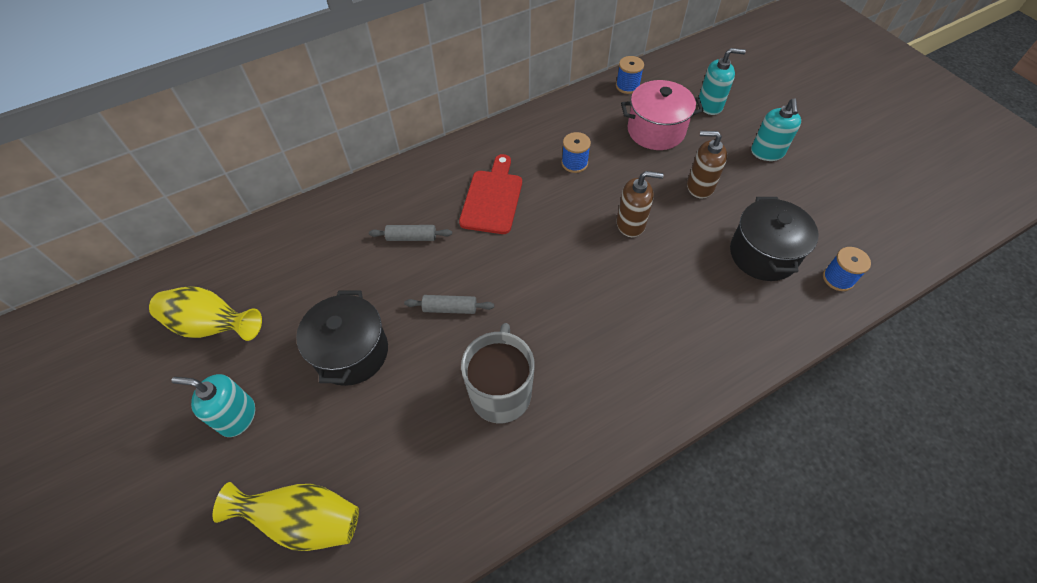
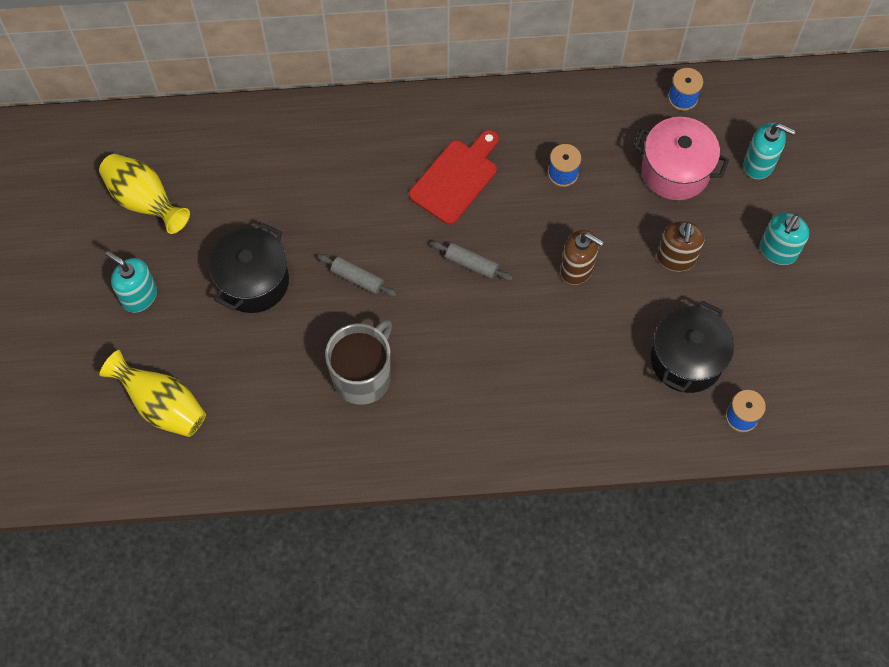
camera: 25 degrees right, 10 degrees up
(411, 237) = (356, 188): grey rolling pin -> grey rolling pin (471, 264)
(700, 186) = (676, 258): brown soap dispenser -> brown soap dispenser turned 120 degrees counterclockwise

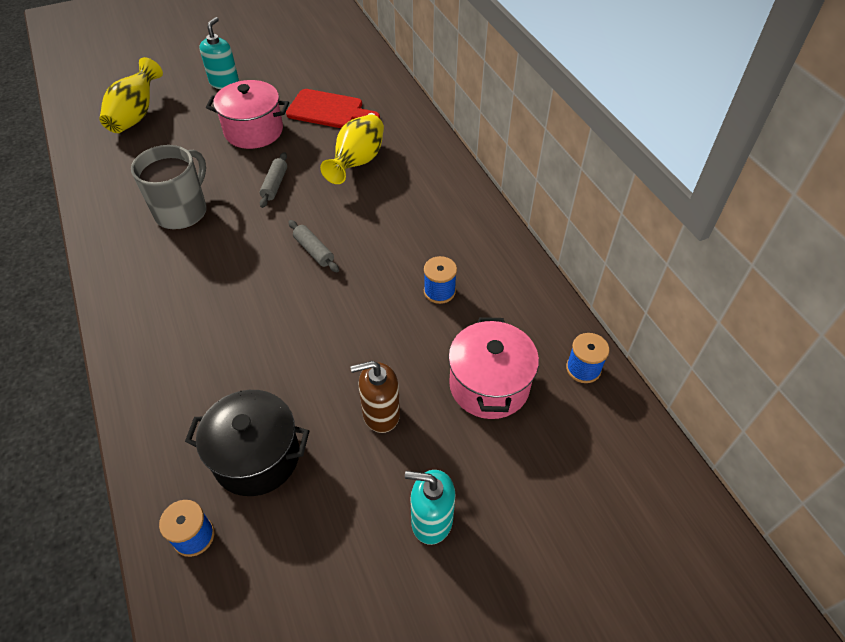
camera: 70 degrees right, 15 degrees down
(145, 201) = (303, 66): yellow vase -> yellow vase (357, 162)
(253, 281) = (254, 131): black pot -> pink pot
(363, 376) = (182, 211): grey mug -> grey mug turned 75 degrees counterclockwise
(456, 178) = (398, 219): red cutting board -> red cutting board (329, 110)
(471, 264) = (314, 251): grey rolling pin -> grey rolling pin turned 45 degrees counterclockwise
(577, 269) = (336, 330): brown soap dispenser -> none
(759, 164) = (540, 468): turquoise soap dispenser -> none

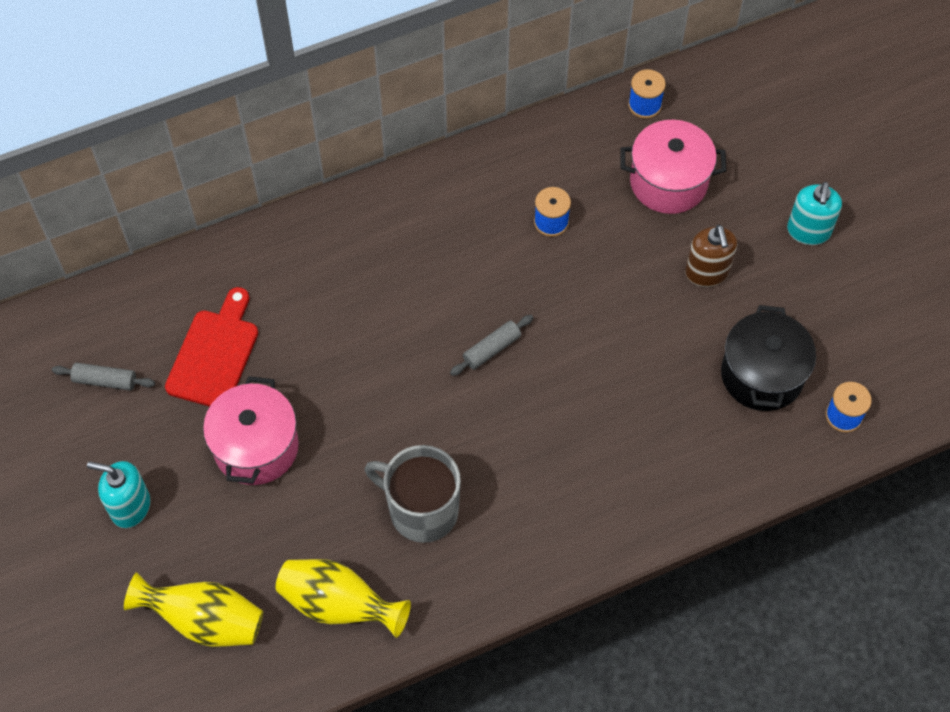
camera: 90 degrees left, 10 degrees up
(275, 185) = (372, 405): grey rolling pin -> grey rolling pin (105, 380)
(357, 162) = (332, 312): yellow vase -> yellow vase (339, 605)

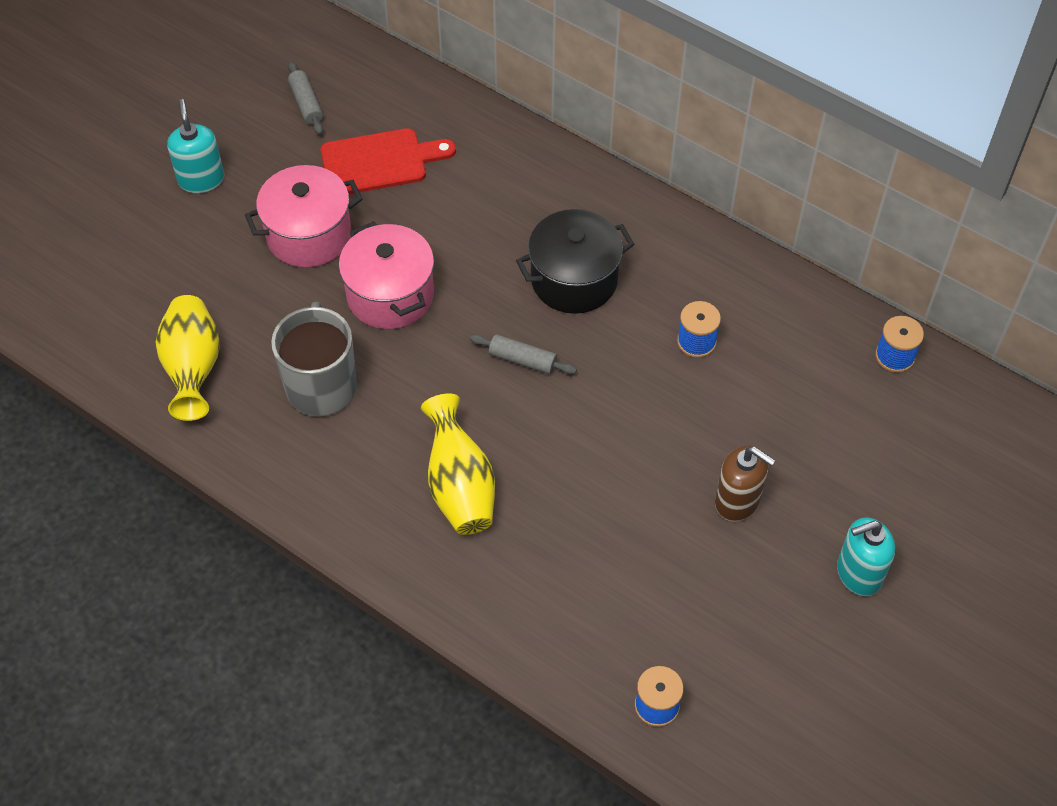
camera: 60 degrees right, 5 degrees down
(205, 621) = (126, 281): yellow vase -> yellow vase (459, 486)
(668, 182) = (819, 419): pink pot -> pink pot (390, 295)
(707, 273) = (737, 501): brown soap dispenser -> brown soap dispenser turned 105 degrees counterclockwise
(762, 375) = (652, 605): black pot -> black pot (574, 280)

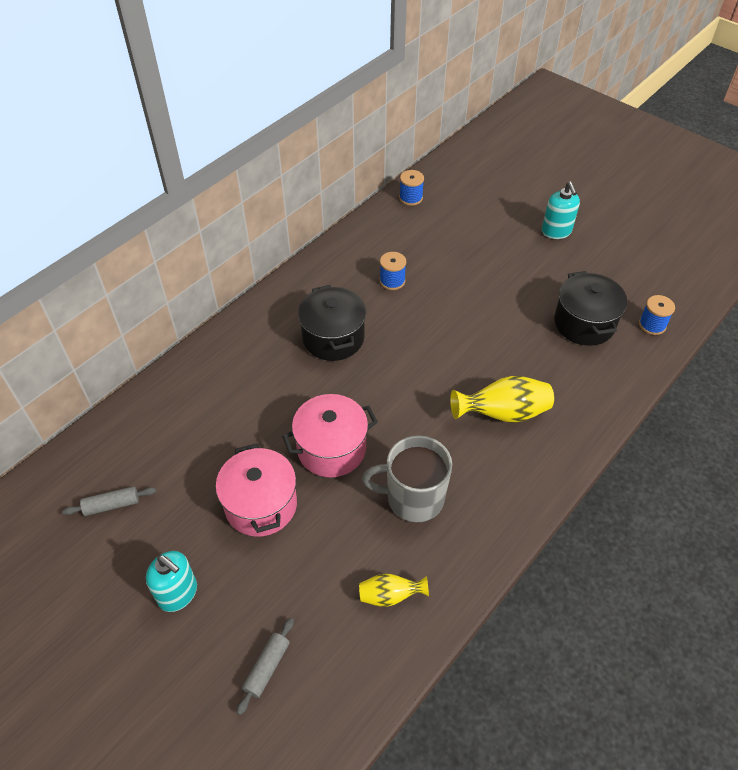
camera: 85 degrees left, 5 degrees down
(193, 368) = (390, 595): yellow vase -> yellow vase, size x0.59
(201, 179) = (178, 593): turquoise soap dispenser -> turquoise soap dispenser turned 135 degrees counterclockwise
(380, 162) = (194, 451): red cutting board -> none
(522, 360) = (399, 371): grey rolling pin -> grey rolling pin (267, 668)
(646, 602) = (584, 323): none -> black pot
(737, 501) = (511, 275): brown soap dispenser -> none

